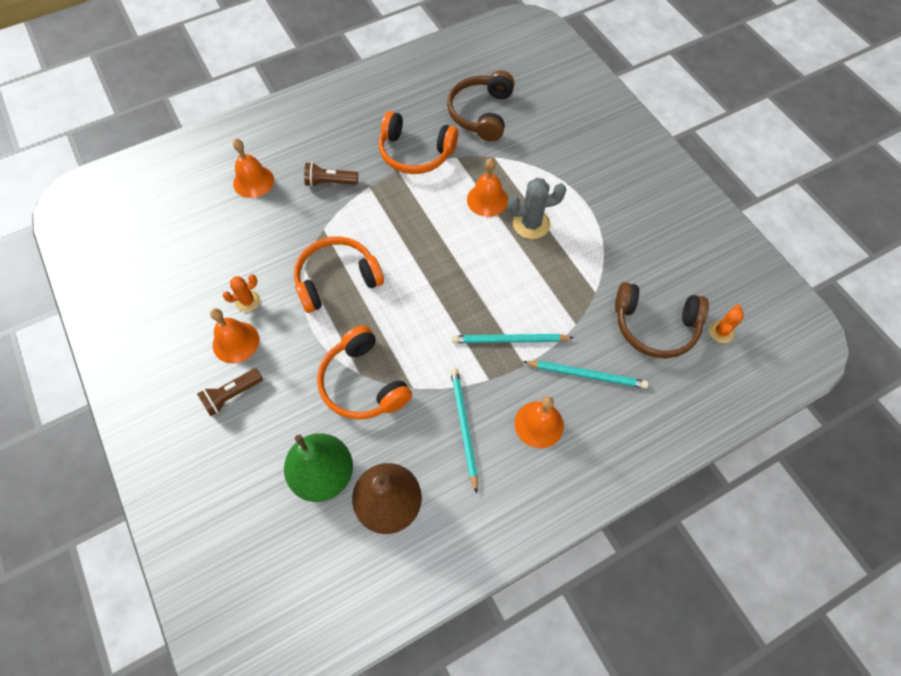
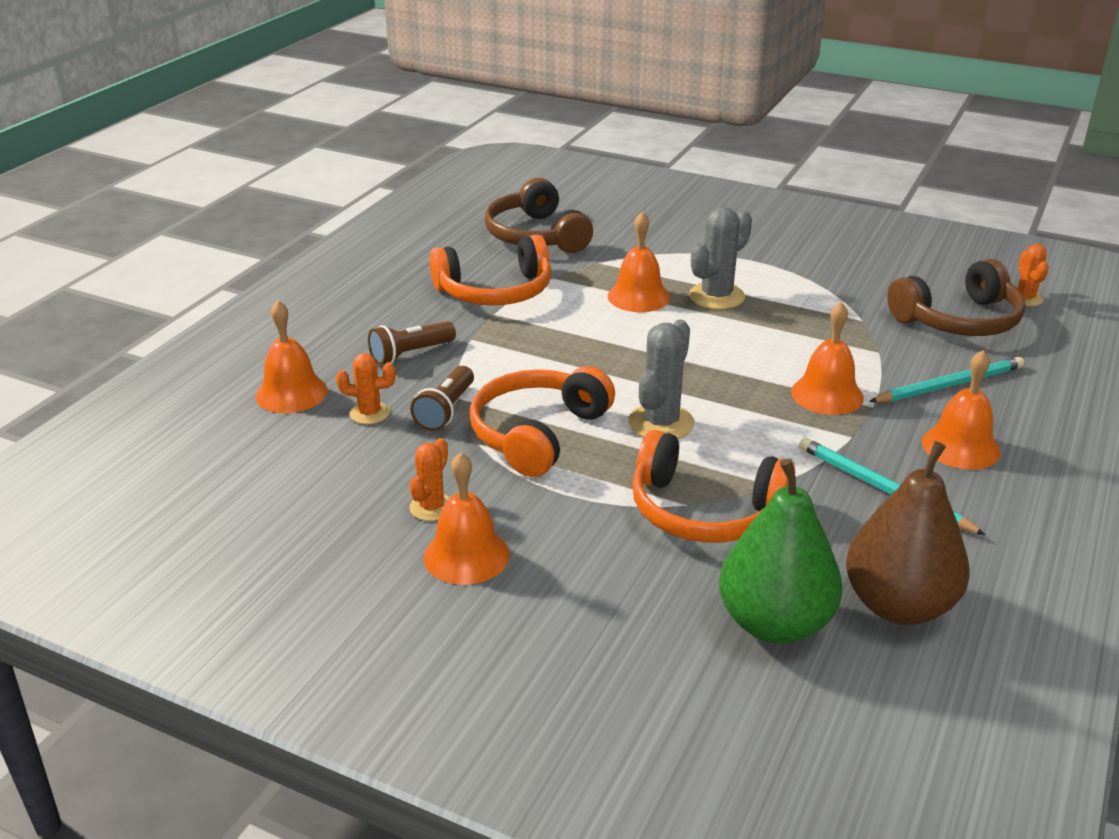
camera: 35 degrees left, 30 degrees down
(232, 395) = (532, 612): brown flashlight -> brown flashlight (446, 410)
(275, 217) = (369, 413): none -> orange cactus
(402, 308) = (661, 423): none -> grey cactus
(509, 340) = (827, 394): turquoise pencil -> orange bell

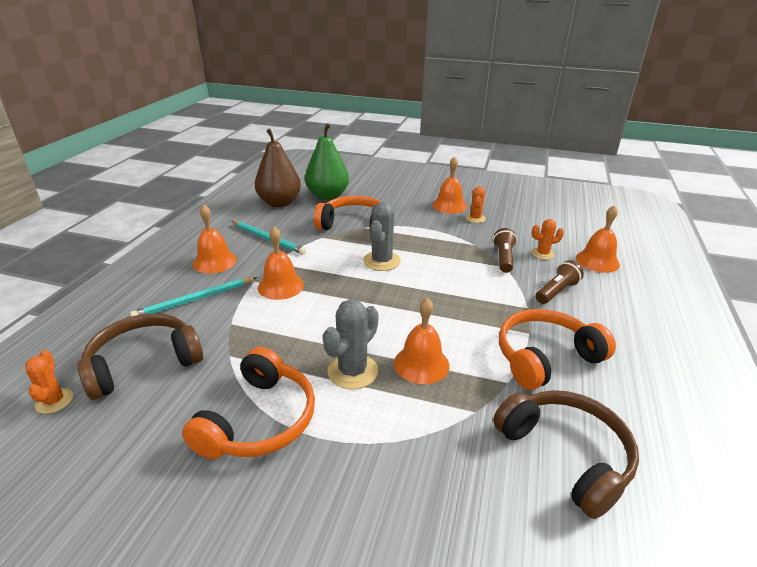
camera: 170 degrees right, 0 degrees up
(537, 433) = (446, 251): orange headphones -> orange headphones (259, 420)

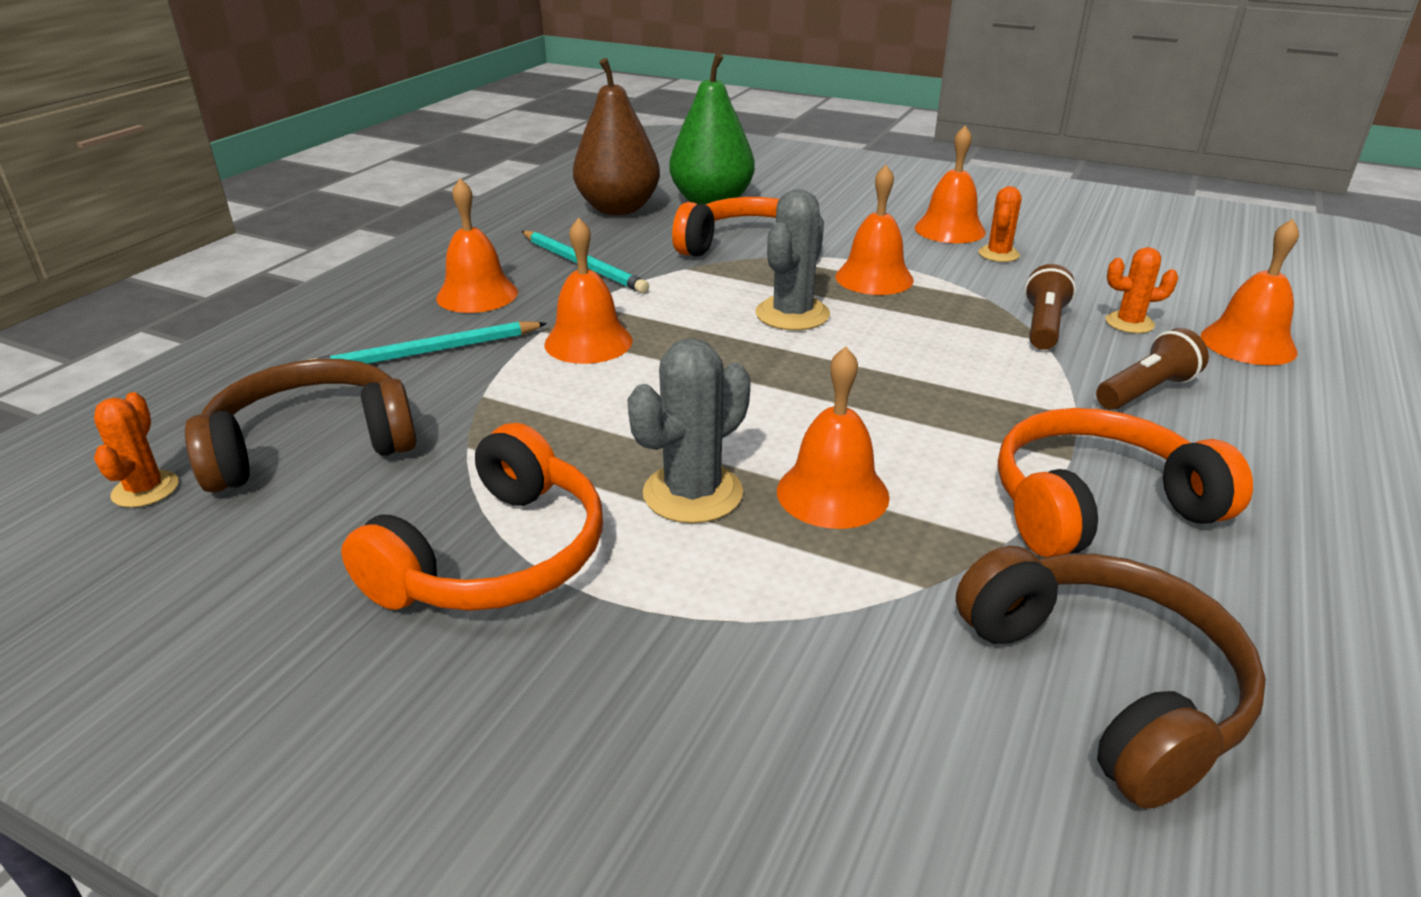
camera: 10 degrees right, 0 degrees up
(418, 236) = (874, 278): none -> orange bell

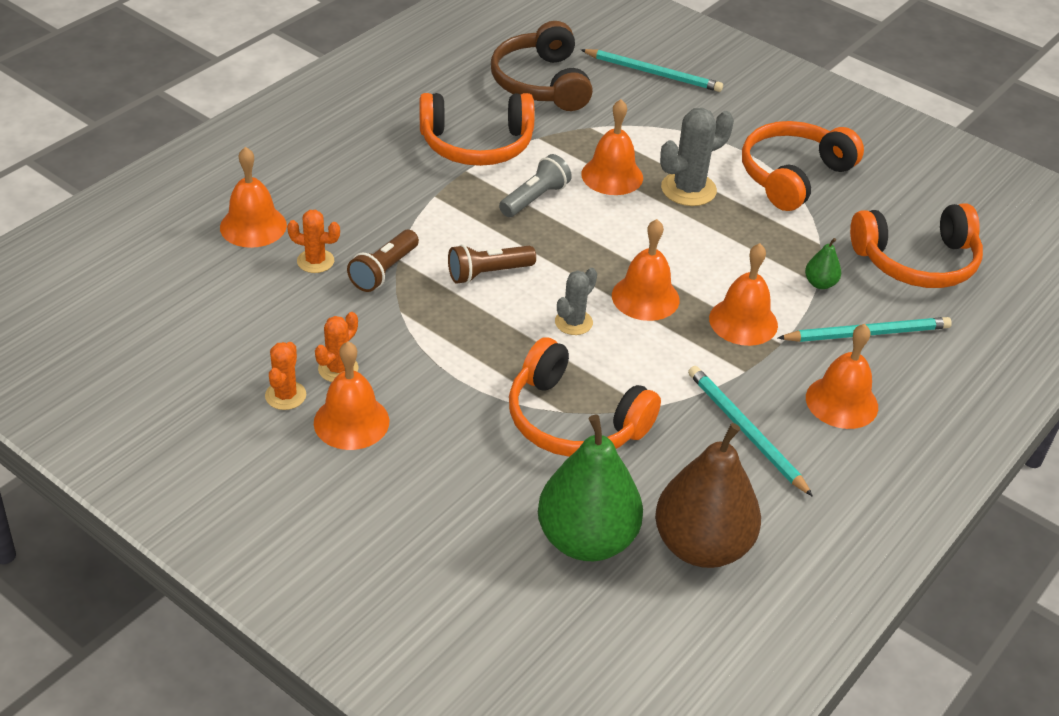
camera: 170 degrees left, 10 degrees up
(145, 489) = (999, 248): orange cactus -> orange cactus (285, 395)
(311, 445) = (917, 262): brown headphones -> orange headphones
(478, 394) = (820, 283): none -> green pear
(792, 314) = (573, 322): grey cactus -> grey cactus, size x0.62
(860, 796) = (653, 73): none -> turquoise pencil
(874, 278) = (479, 356): orange bell -> orange bell (645, 297)
(931, 435) = (535, 199): none -> grey flashlight
(1145, 391) = (373, 203): brown flashlight -> brown flashlight (488, 273)

